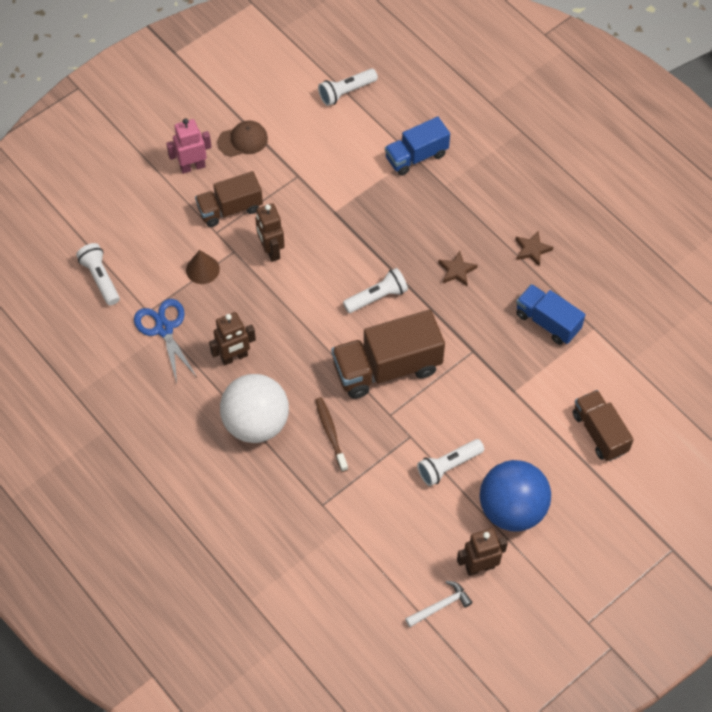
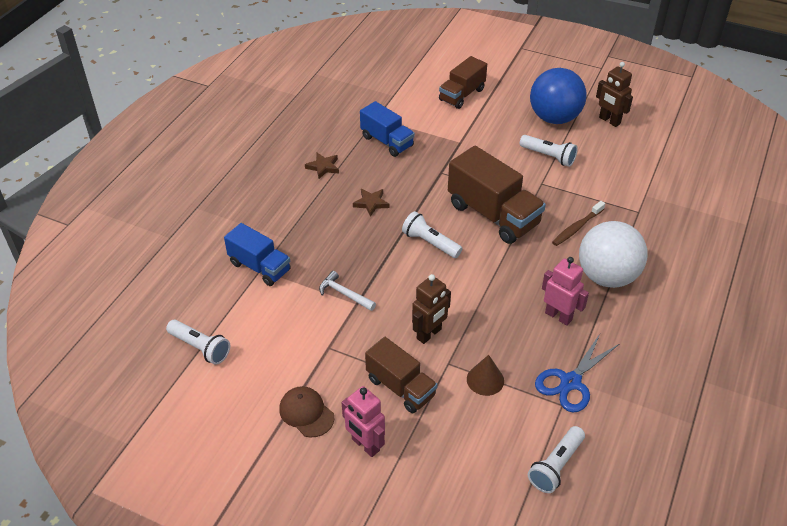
camera: 115 degrees left, 15 degrees down
(234, 357) = (558, 316): brown robot -> pink robot
(440, 606) = (653, 130): white hammer -> white hammer (344, 294)
(547, 322) = (387, 141): blue truck -> blue truck turned 60 degrees counterclockwise

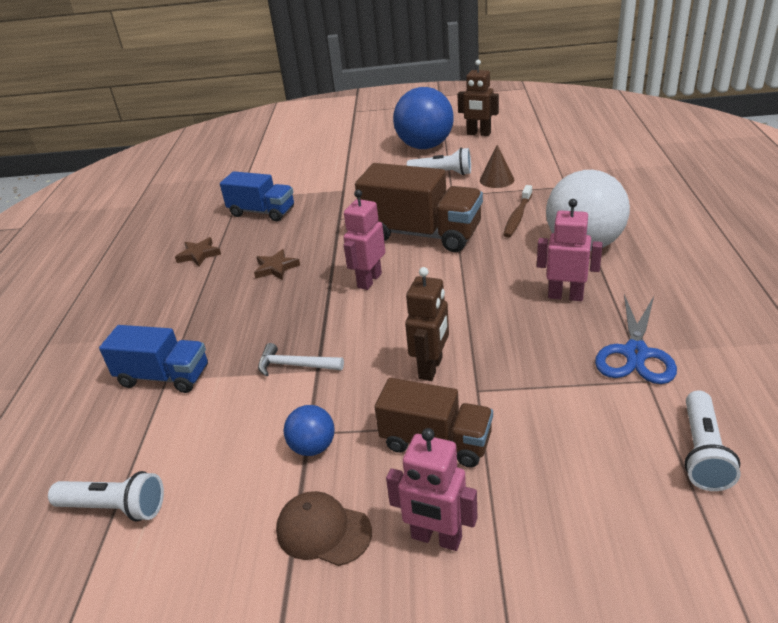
camera: 20 degrees left, 10 degrees down
(326, 358) = (313, 447): none -> blue ball
(430, 243) = (369, 280): white flashlight -> pink robot
(462, 95) = (319, 156): brown truck -> none
(485, 380) = (536, 390): brown cone -> brown cone (497, 180)

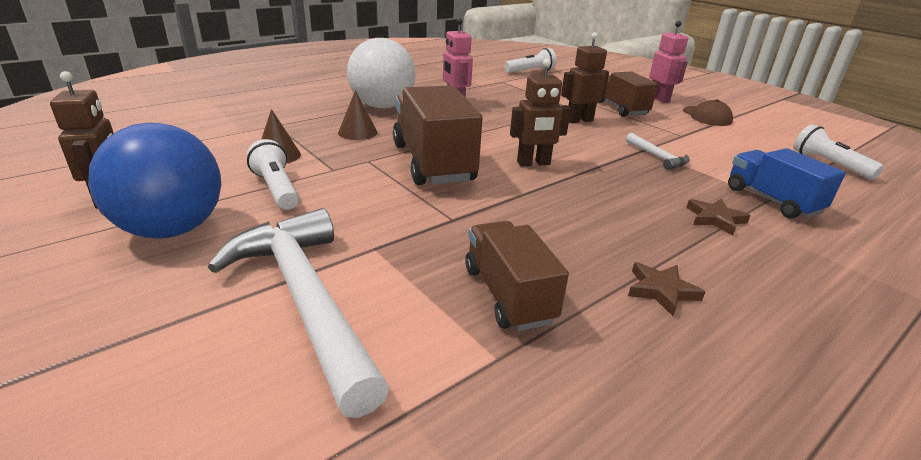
camera: 135 degrees left, 5 degrees down
(262, 212) = (508, 295): blue truck -> brown truck
(276, 268) = (590, 216): brown star -> brown star (715, 219)
(313, 447) = (685, 131): blue ball -> none
(326, 168) = (306, 301): none -> white hammer
(369, 280) = (533, 163): pink robot -> brown robot
(517, 217) = (357, 132): brown toothbrush -> brown cone
(635, 354) = (485, 84): blue scissors -> none

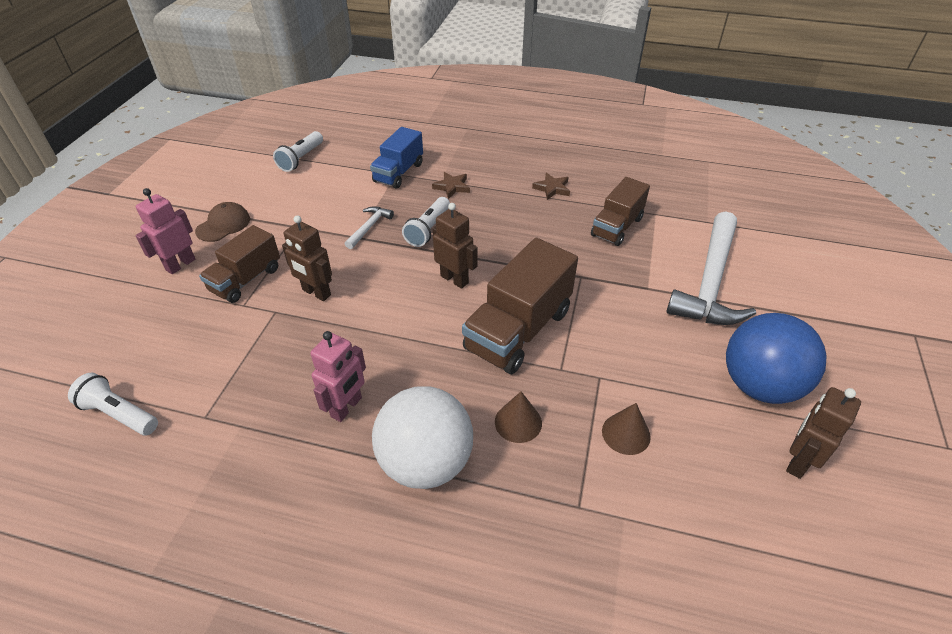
camera: 125 degrees left, 15 degrees up
(276, 189) = (662, 382): white flashlight -> white flashlight (428, 230)

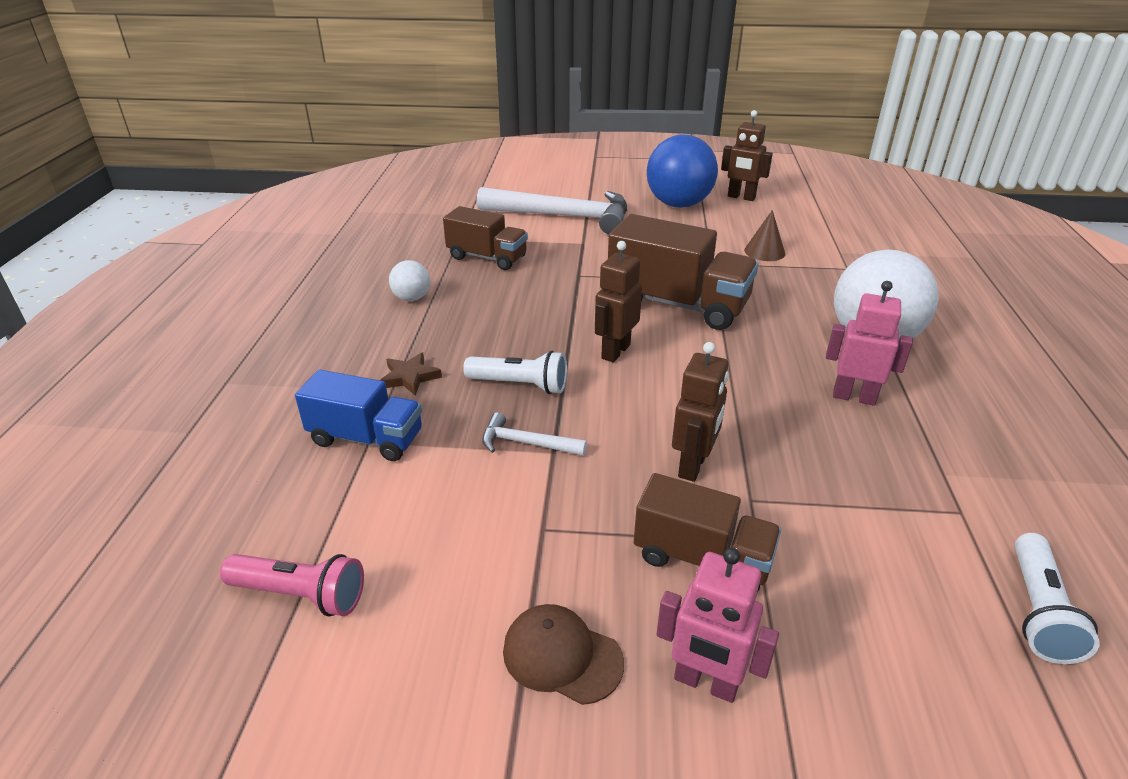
camera: 100 degrees left, 10 degrees down
(301, 159) = (301, 594): white flashlight -> pink flashlight
(518, 422) = (791, 297): brown cone -> none
(552, 188) = (412, 298): brown star -> white ball

